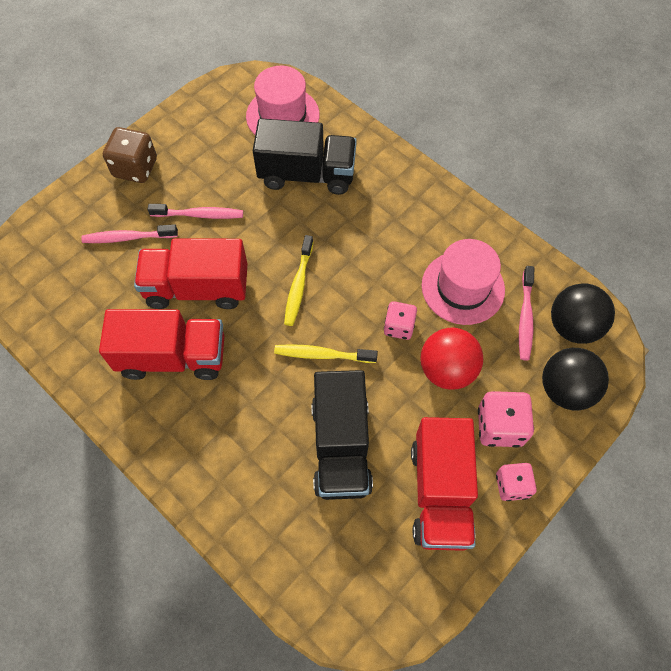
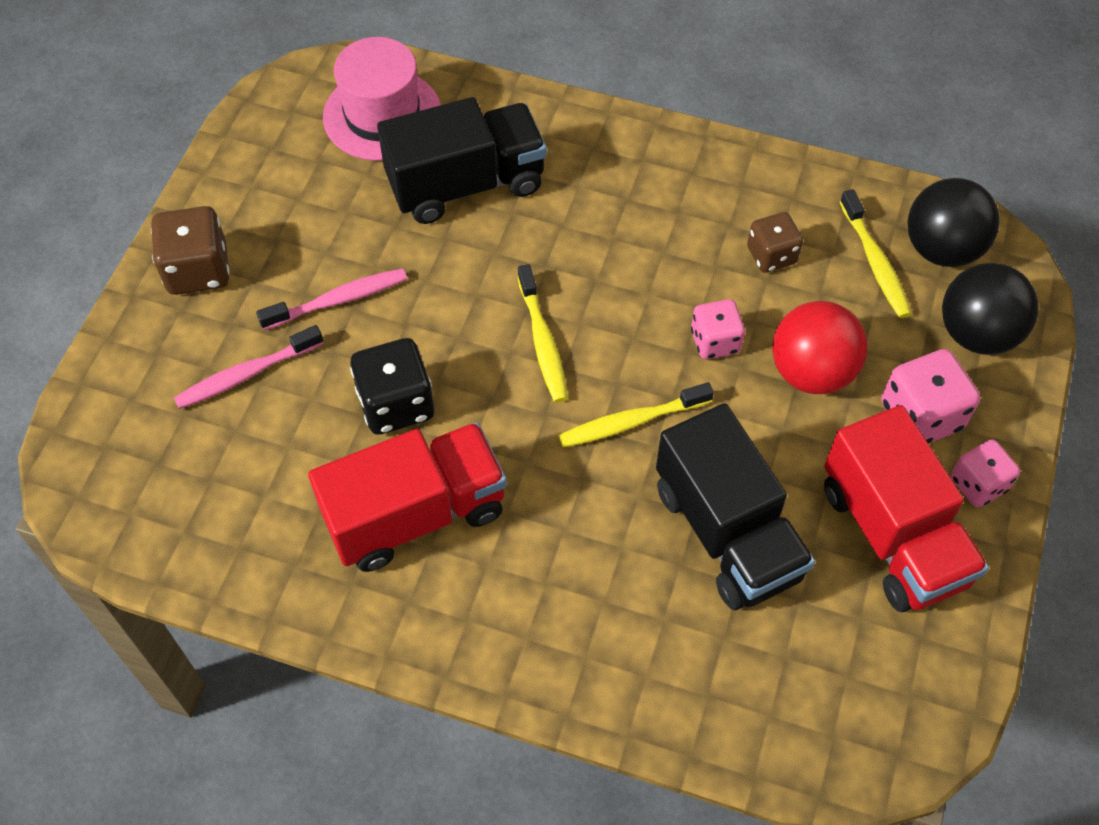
camera: 25 degrees left, 5 degrees down
(197, 288) = (396, 404): red truck -> black dice
(463, 287) = (771, 255): pink hat -> brown dice
(525, 318) = (875, 262): pink toothbrush -> yellow toothbrush

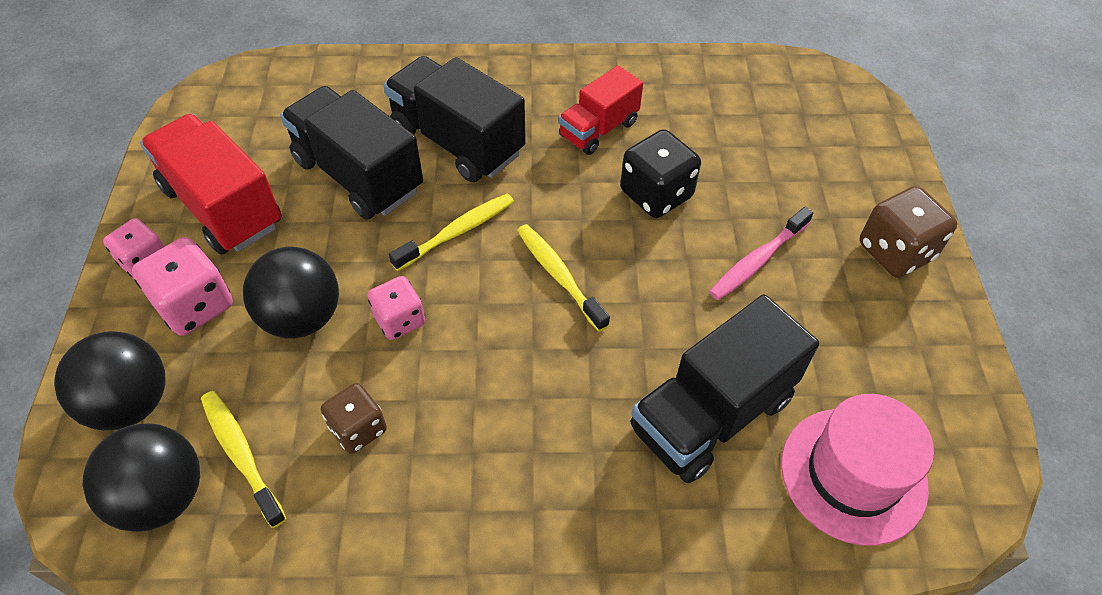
camera: 160 degrees right, 5 degrees down
(246, 374) = (787, 183): pink toothbrush -> none
(415, 514) = (598, 129): red truck -> red truck, size x0.62
(595, 548) = (457, 142): none -> black truck
(811, 371) = (302, 317): red ball -> black ball

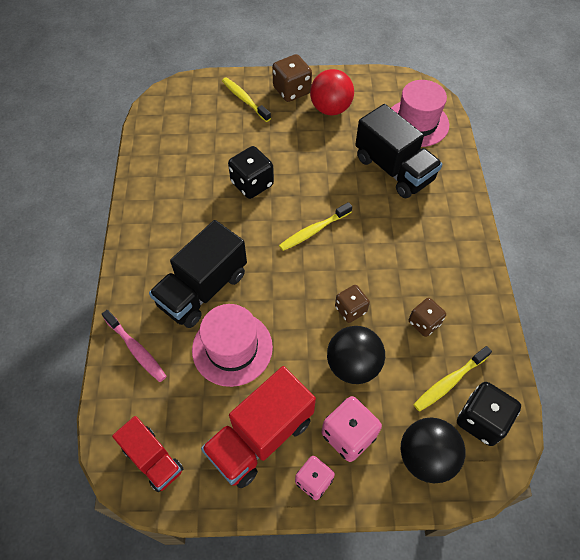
camera: 90 degrees left, 5 degrees up
(162, 496) = (481, 420): black ball -> black dice
(358, 175) = (232, 348): black truck -> pink hat
(399, 320) = (350, 309): pink dice -> brown dice
(457, 232) = (282, 284): yellow toothbrush -> yellow toothbrush (244, 99)
(598, 129) = (196, 210): red truck -> red truck (153, 459)
(757, 261) = (299, 144): pink toothbrush -> pink toothbrush (136, 349)
(860, 313) = (330, 109): none -> red ball

